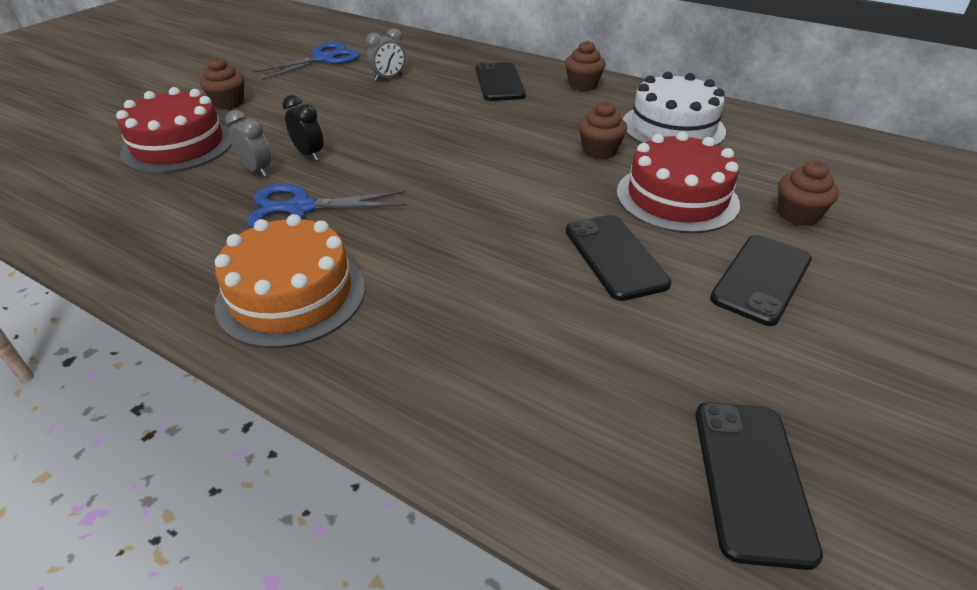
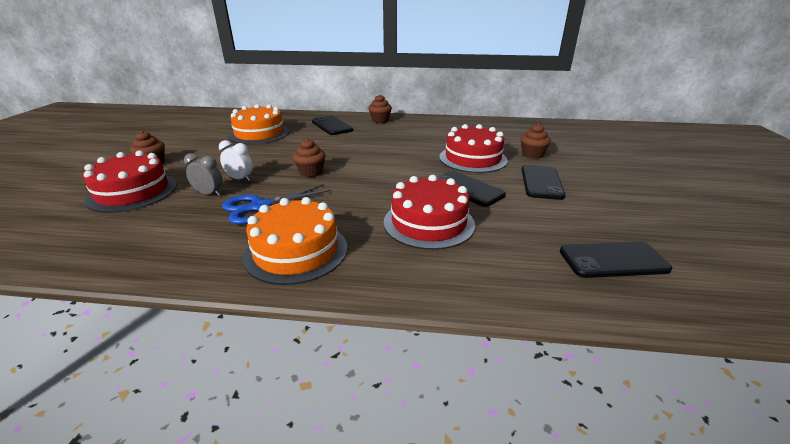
camera: 25 degrees left, 10 degrees down
(309, 154) = (240, 179): black clock -> white clock
(323, 59) = (205, 131): blue scissors -> none
(388, 78) = (259, 134): grey clock -> orange cake
(502, 304) = (428, 223): none -> red cake
(599, 151) = (416, 146): brown cupcake -> brown cupcake (311, 172)
(673, 127) = (443, 131): white cake -> none
(751, 479) = (613, 260): black phone -> black phone turned 75 degrees counterclockwise

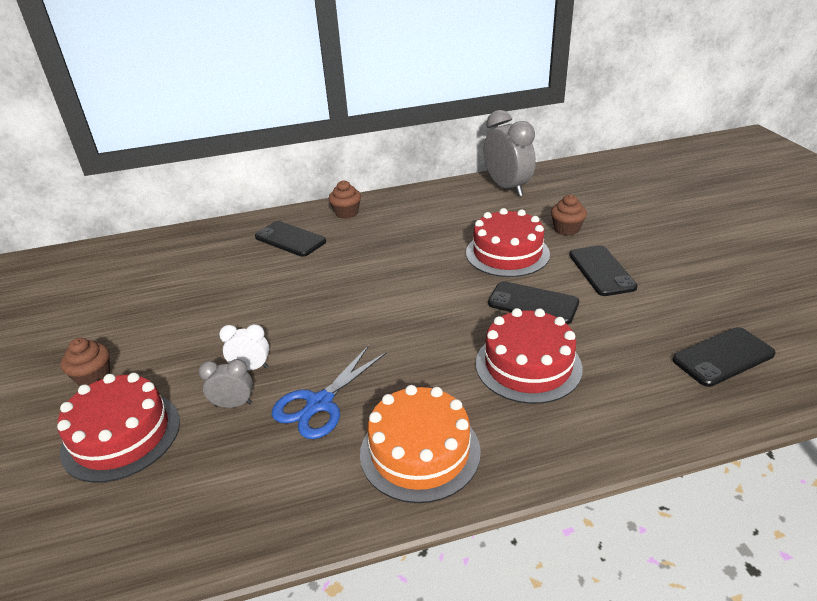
camera: 20 degrees left, 5 degrees up
(259, 134) = (199, 279): orange cake -> none
(311, 172) = (333, 329): brown cupcake -> none
(505, 126) = (507, 188): none -> grey clock

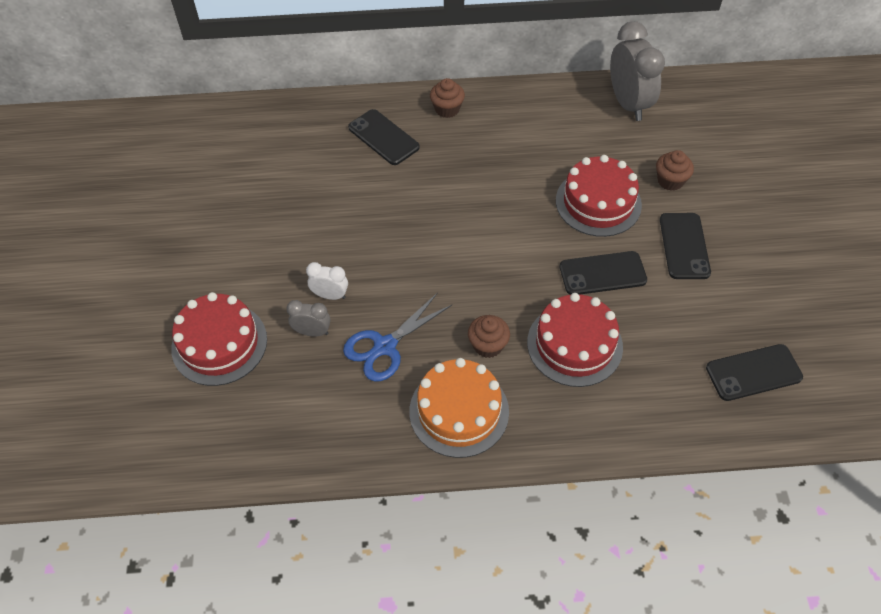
camera: 10 degrees right, 20 degrees up
(94, 377) = (194, 277): brown cupcake -> brown cupcake (488, 345)
(533, 303) = (602, 273): black phone -> black phone turned 45 degrees counterclockwise

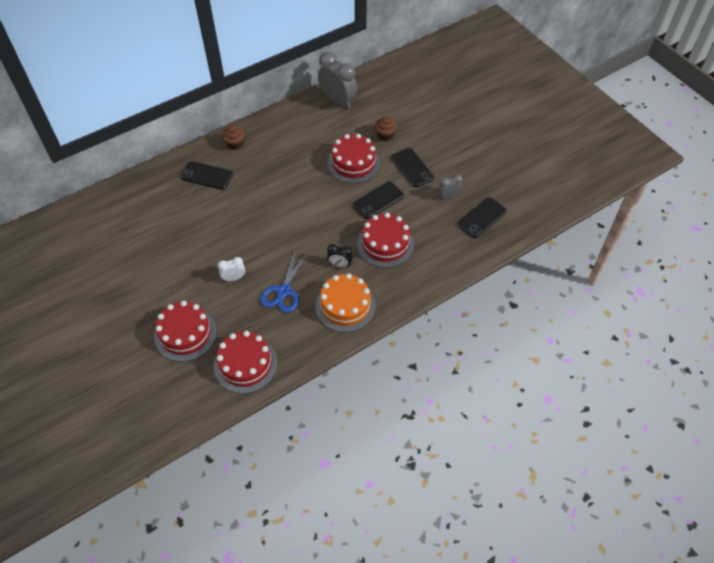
camera: 30 degrees left, 0 degrees up
(268, 428) = (245, 364): none -> red cake
(312, 332) = (236, 302): grey clock -> grey clock (448, 196)
(488, 345) = (340, 265): brown cupcake -> black clock

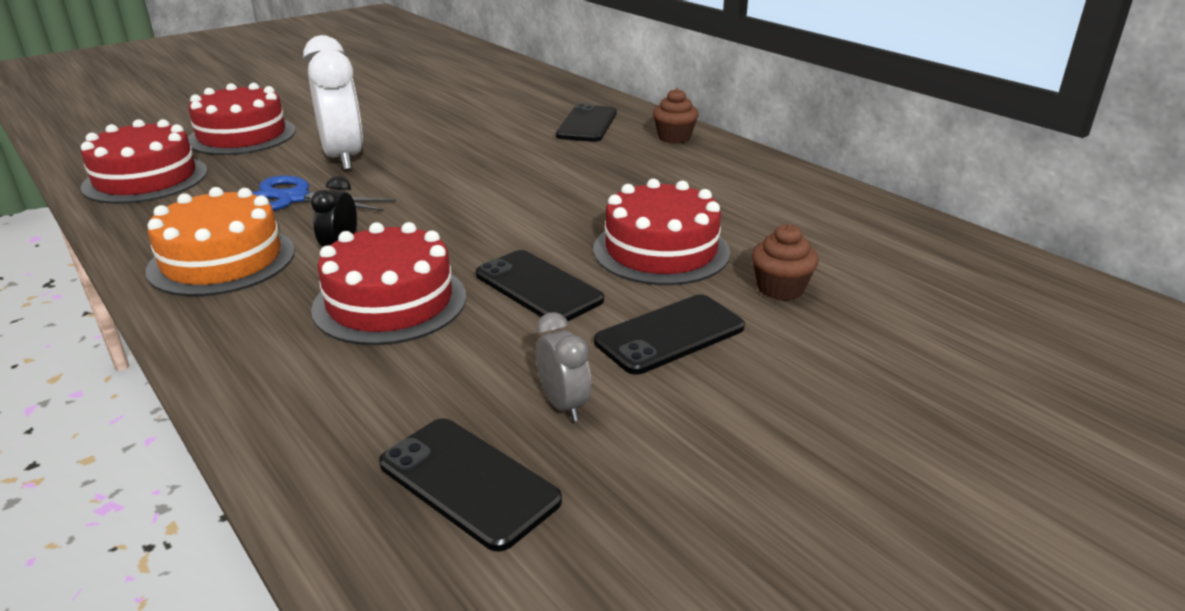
camera: 85 degrees right, 25 degrees down
(234, 278) = (343, 158): white clock -> white clock, size x2.01
(338, 101) = (867, 222): grey clock -> none

